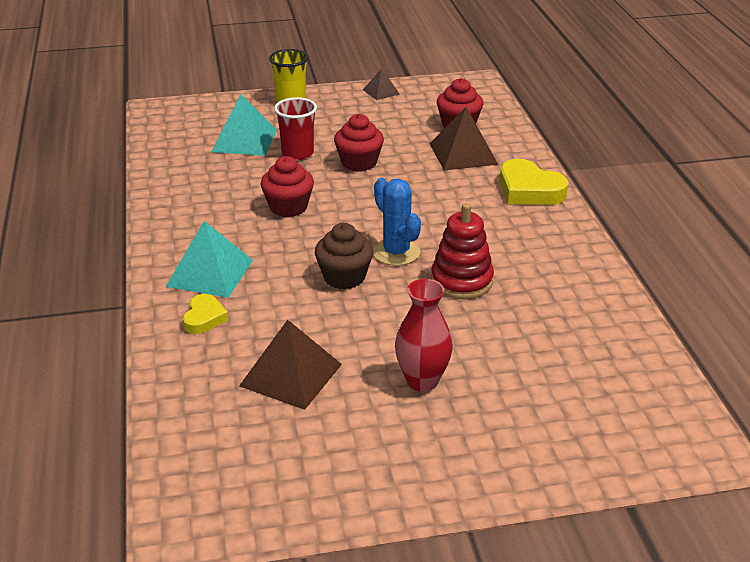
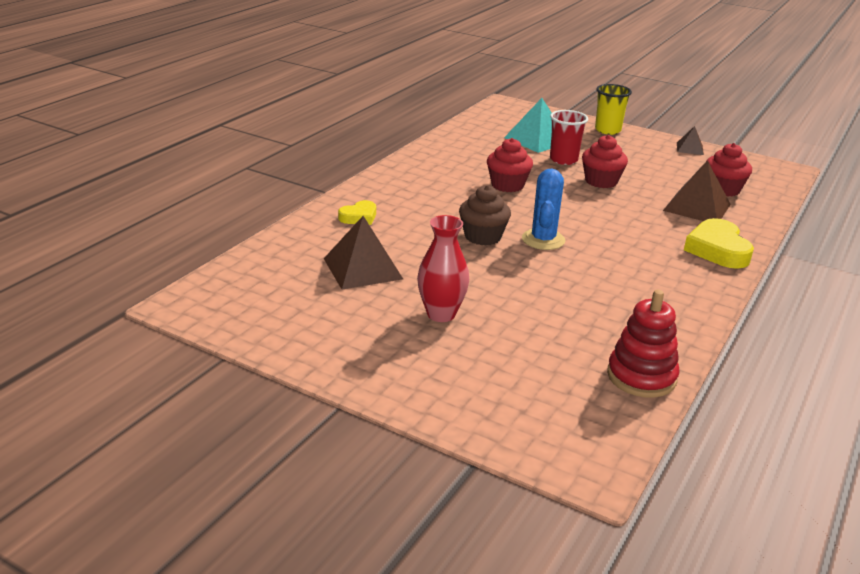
camera: 40 degrees right, 5 degrees down
(210, 273) = (399, 197): turquoise pyramid -> none
(461, 281) = (565, 276): red stacking toy -> red stacking toy (641, 377)

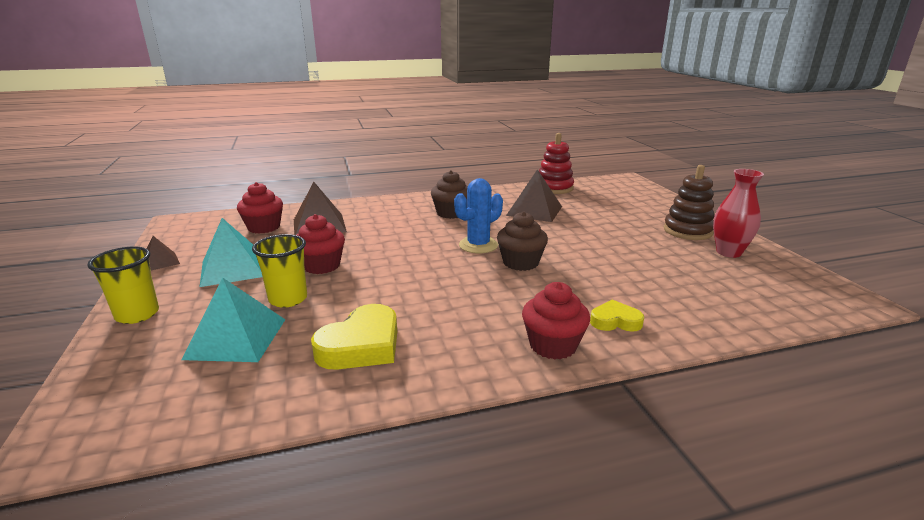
camera: 135 degrees left, 5 degrees down
(363, 268) = (658, 275): brown pyramid -> brown pyramid (534, 210)
(383, 350) = (687, 231): none -> brown stacking toy
(441, 314) = (627, 233): red vase -> red vase (728, 252)
(507, 185) = (407, 295): red cupcake -> red cupcake (553, 345)
(563, 160) = (288, 299): red cup -> yellow cup
(641, 160) = (233, 268): none -> turquoise pyramid
(643, 268) = (451, 213): none -> brown cupcake
(717, 250) = (384, 206): yellow heart -> yellow heart (361, 345)

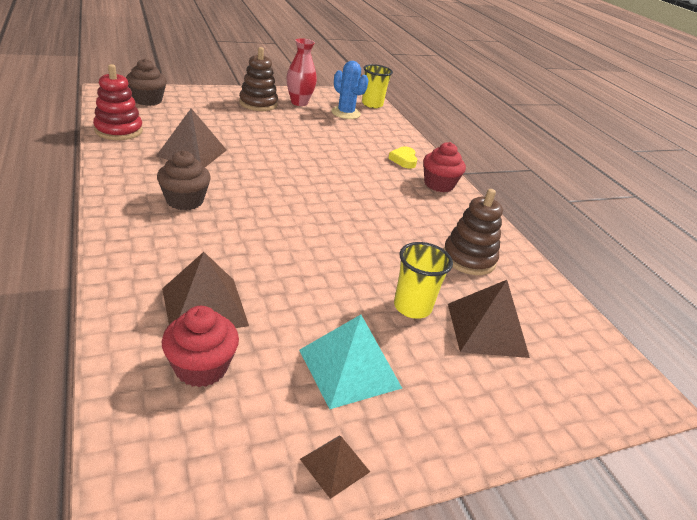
camera: 100 degrees left, 10 degrees up
(137, 314) = (476, 425): yellow cup -> yellow cup (372, 104)
(236, 338) = (486, 329): turquoise pyramid -> brown pyramid
(321, 266) = (335, 291): red cupcake -> none
(361, 345) = (468, 258): yellow heart -> brown stacking toy
(478, 245) = (282, 193): blue cactus -> blue cactus (345, 113)
(520, 262) = (320, 178): brown cupcake -> brown cupcake (147, 100)

